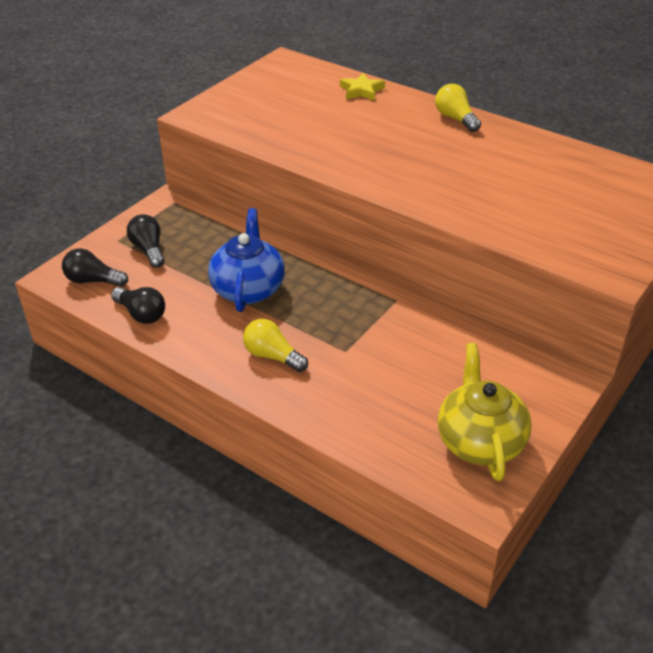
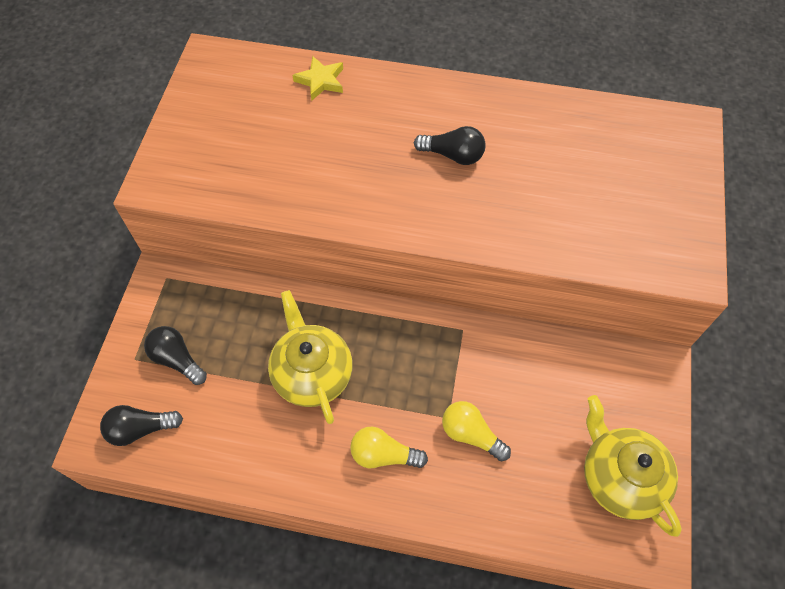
camera: 25 degrees left, 20 degrees up
(141, 314) = (220, 455): black light bulb -> black light bulb (453, 155)
(248, 289) = (312, 373): blue teapot -> yellow teapot
(455, 119) = (440, 94): yellow light bulb -> yellow light bulb (471, 434)

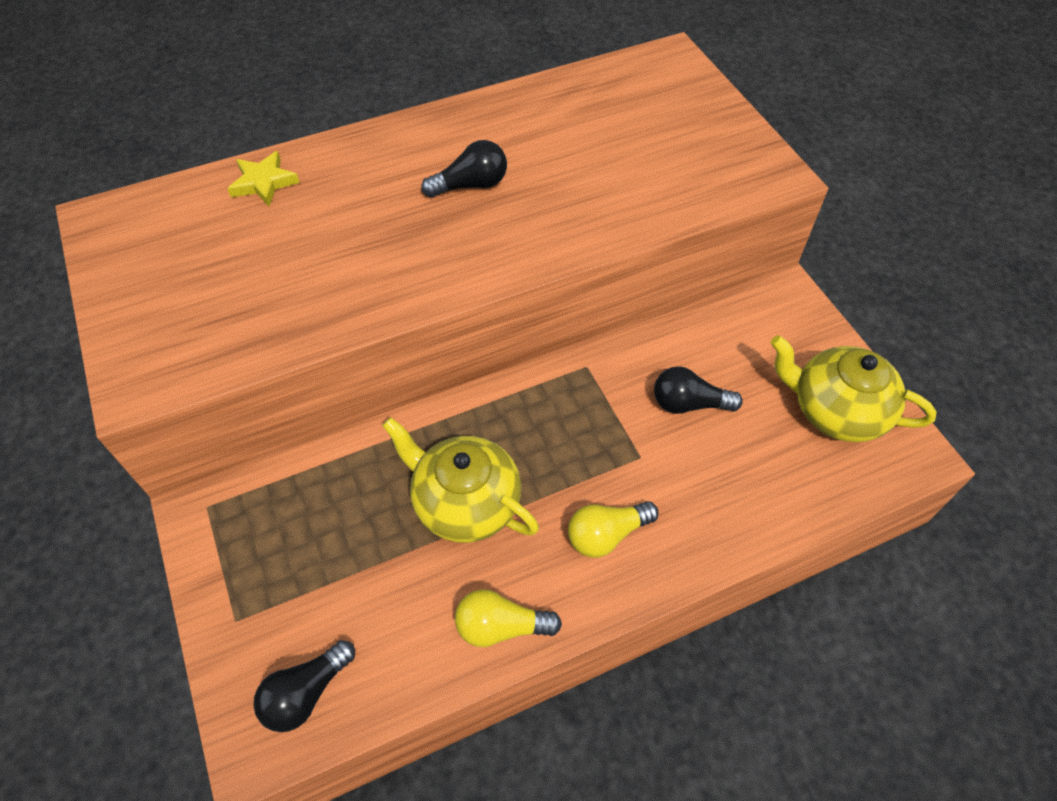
camera: 35 degrees left, 5 degrees down
(177, 359) = (292, 587): black light bulb -> black light bulb (688, 403)
(471, 434) = (675, 459): yellow light bulb -> yellow light bulb (501, 626)

